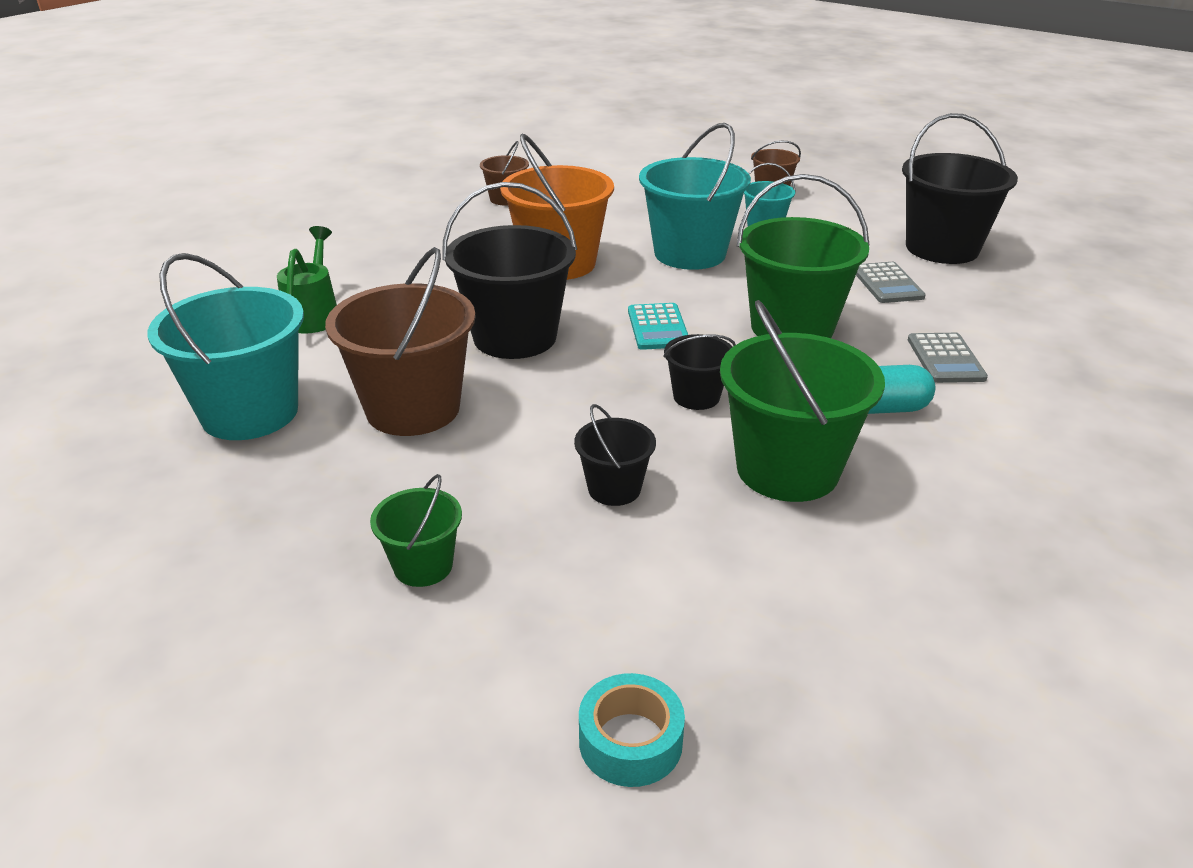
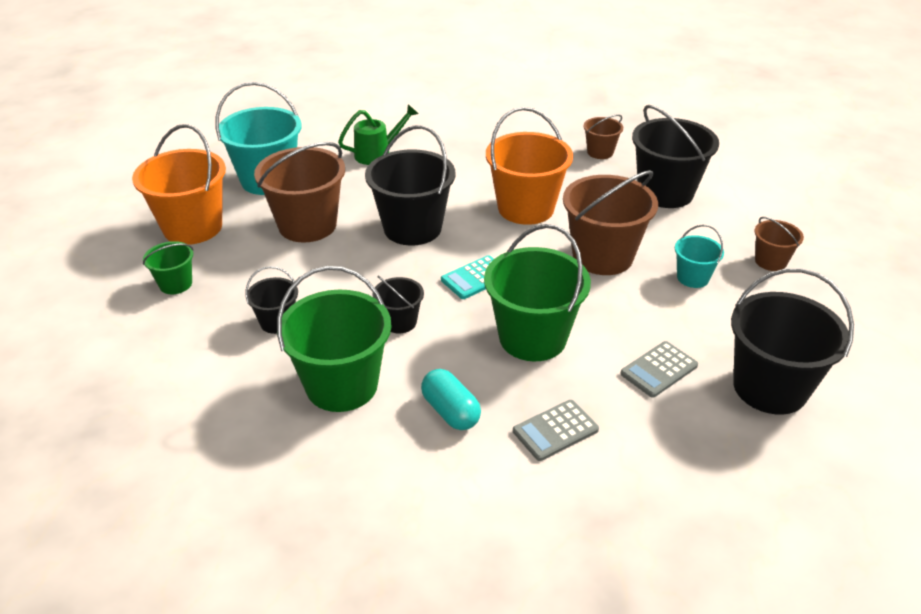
camera: 60 degrees right, 5 degrees up
(283, 514) = (192, 227): none -> orange bucket
(617, 195) = (665, 192): none -> black bucket
(630, 741) = (81, 394): turquoise tape -> none
(689, 254) = (602, 256): turquoise bucket -> brown bucket

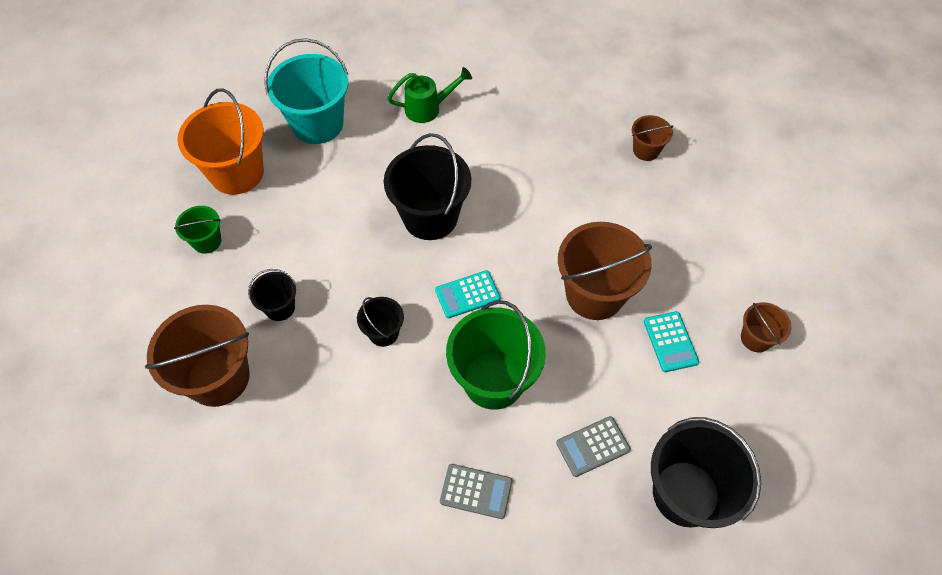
camera: 15 degrees right, 20 degrees up
(307, 225) = (337, 192): brown bucket -> brown bucket (218, 377)
(342, 385) = (314, 394): green bucket -> none
(450, 411) = (395, 447): turquoise capsule -> none
(526, 208) = (544, 214): orange bucket -> none
(555, 430) = (476, 491): grey calculator -> grey calculator turned 150 degrees counterclockwise
(665, 192) = (689, 221): black bucket -> none
(693, 278) = (670, 342): turquoise bucket -> turquoise calculator

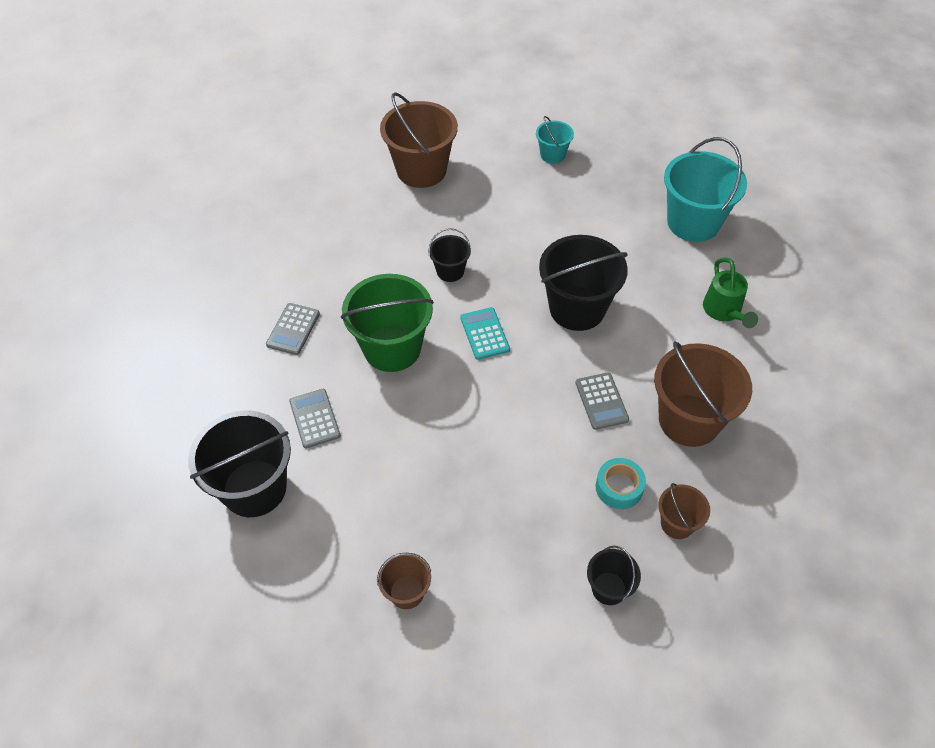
camera: 95 degrees right, 5 degrees down
(207, 241) = (552, 155): green bucket -> turquoise bucket
(237, 173) = (628, 169): orange bucket -> none
(280, 307) = (482, 203): black bucket -> black bucket (609, 588)
(536, 198) = (601, 401): none -> grey calculator
(594, 294) = (476, 441): brown bucket -> brown bucket (689, 420)
(621, 187) = (619, 487): none -> turquoise tape
(670, 342) = (413, 503): turquoise calculator -> none

